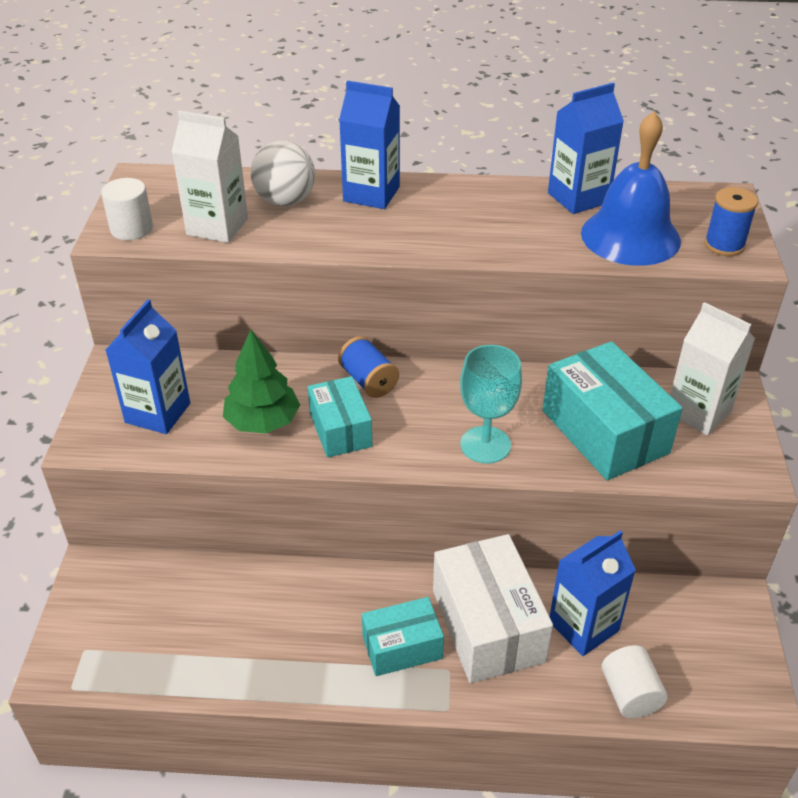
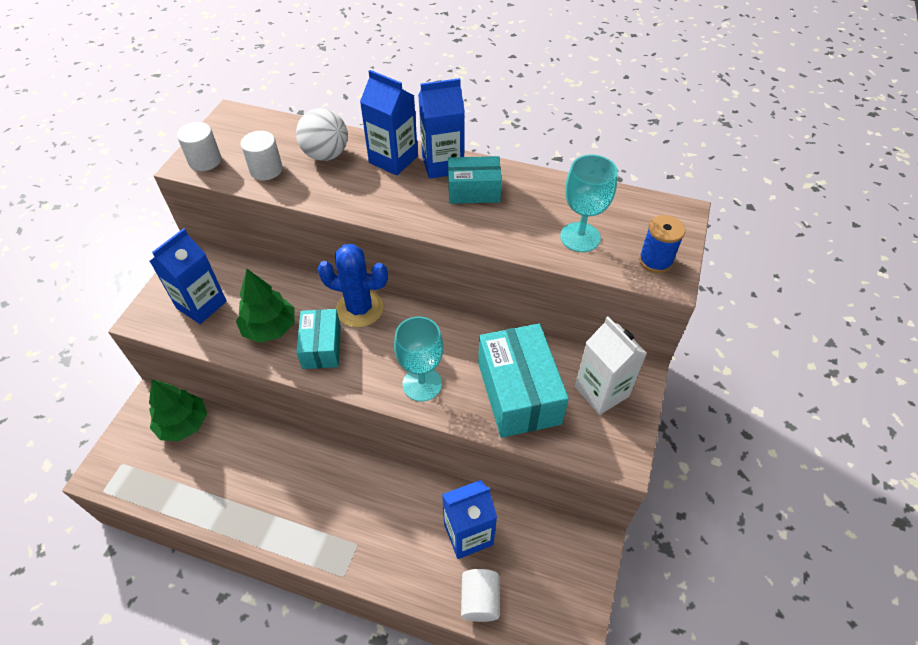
camera: 15 degrees right, 10 degrees up
(152, 584) = (183, 424): none -> green tree
(217, 226) = (266, 170): white carton -> white cylinder
(368, 381) = (359, 309): blue spool -> blue cactus
(402, 647) = (331, 517): turquoise box -> turquoise box (473, 191)
(487, 625) = (398, 515): white box -> none
(578, 198) = (555, 191): blue carton -> blue carton (442, 164)
(630, 236) = (580, 237): blue bell -> turquoise goblet

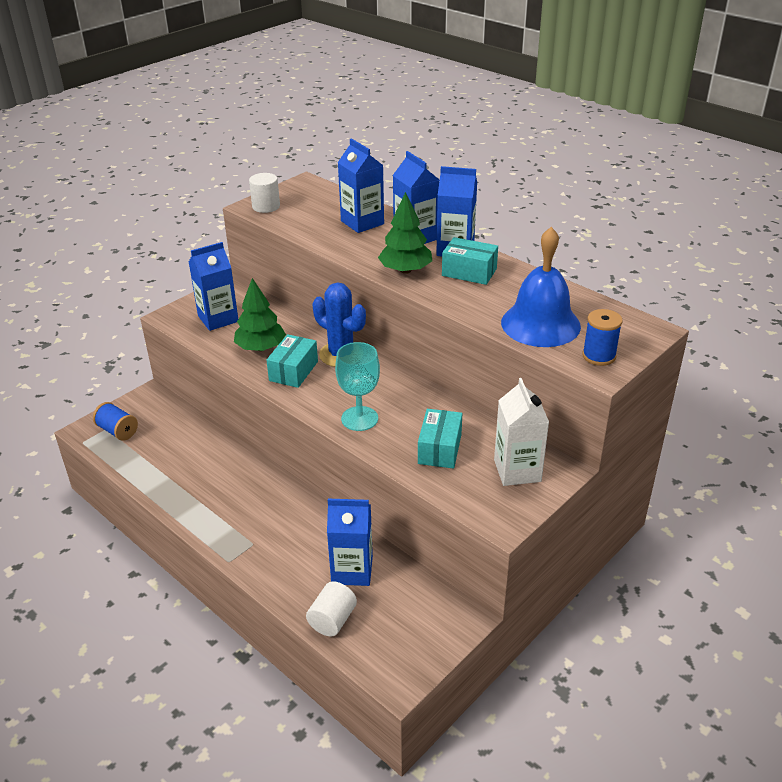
camera: 25 degrees right, 15 degrees down
(137, 461) = (117, 431): none -> blue spool
(183, 424) = (166, 417): green tree -> green tree (405, 270)
(266, 170) = (308, 222): white cylinder -> none
(326, 155) = (362, 222): white ball -> blue carton
(518, 393) = (440, 449): turquoise box -> turquoise box, size x0.60
(580, 237) = (540, 324): turquoise goblet -> blue bell

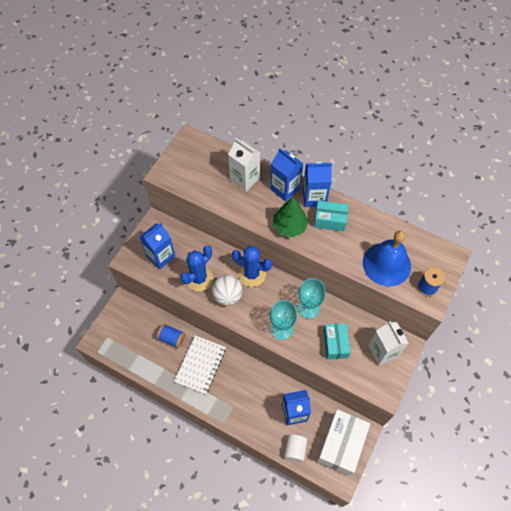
camera: 15 degrees left, 25 degrees up
(117, 431) = (115, 337): blue spool -> blue spool (172, 338)
(227, 483) = (200, 365): none -> white notebook
(260, 348) = (199, 278): green tree -> blue cactus
(266, 206) = (173, 172): white cylinder -> none
(293, 371) = (227, 296): turquoise box -> white ball
(362, 222) = (245, 179): blue carton -> white carton
(413, 402) = (308, 308): none -> turquoise goblet
(417, 630) = (341, 445): none -> white box

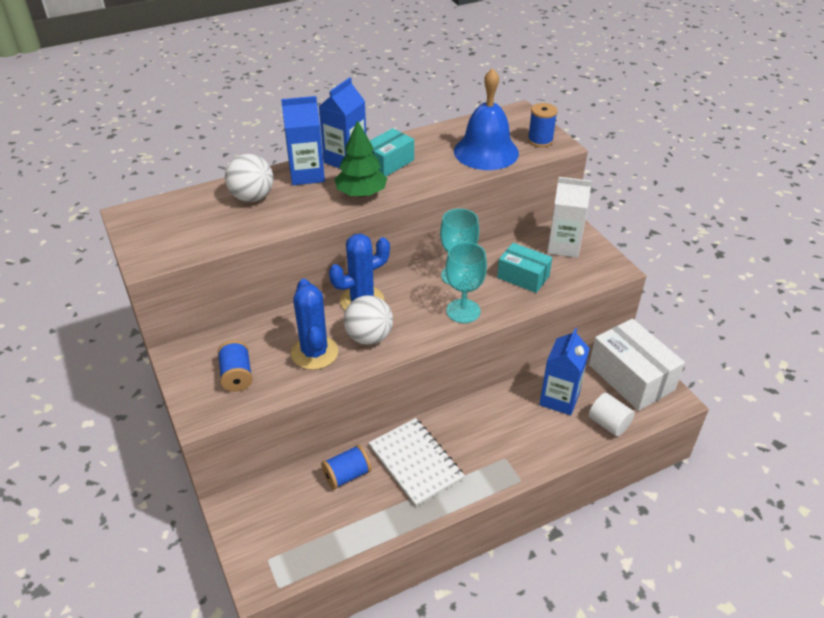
camera: 55 degrees left, 20 degrees down
(161, 256) = (237, 376): blue carton -> blue spool
(245, 179) = (252, 197): white carton -> white ball

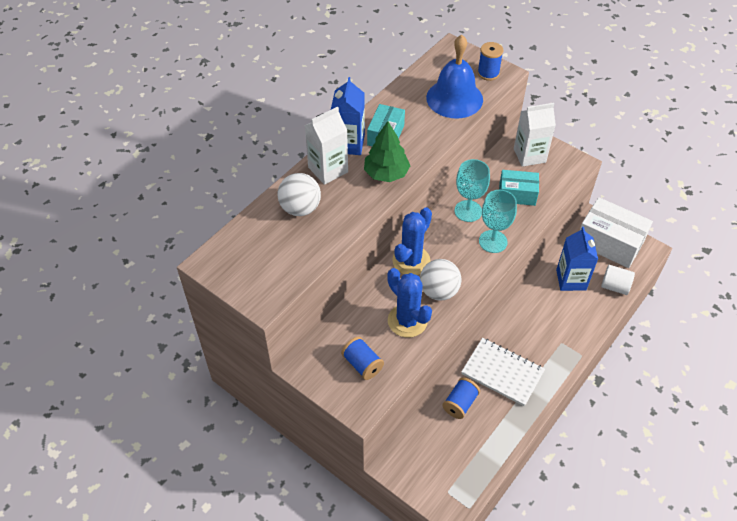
camera: 25 degrees left, 10 degrees up
(307, 175) = (328, 170): blue carton -> white carton

